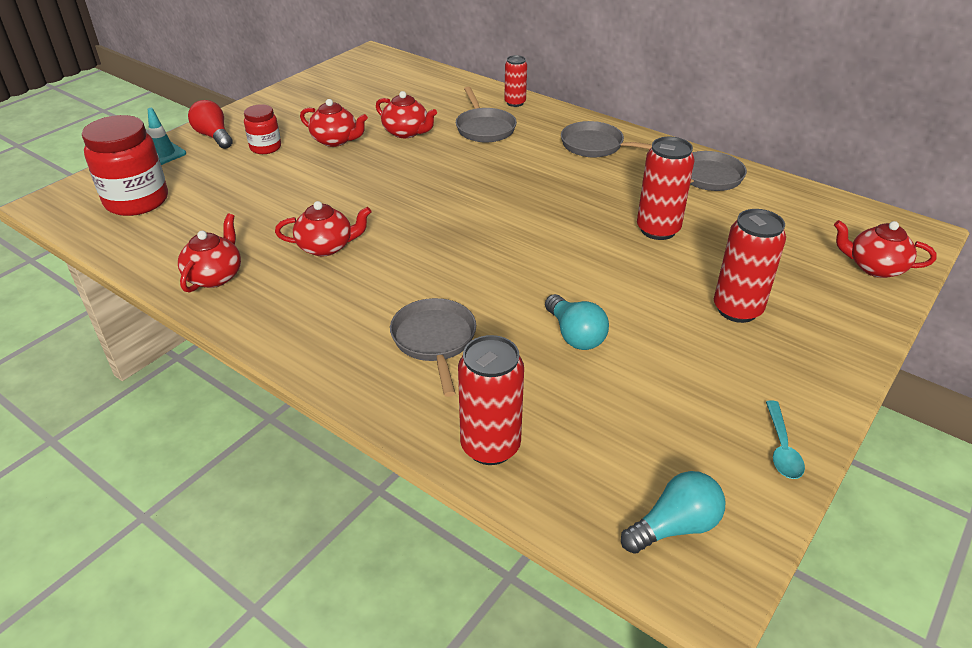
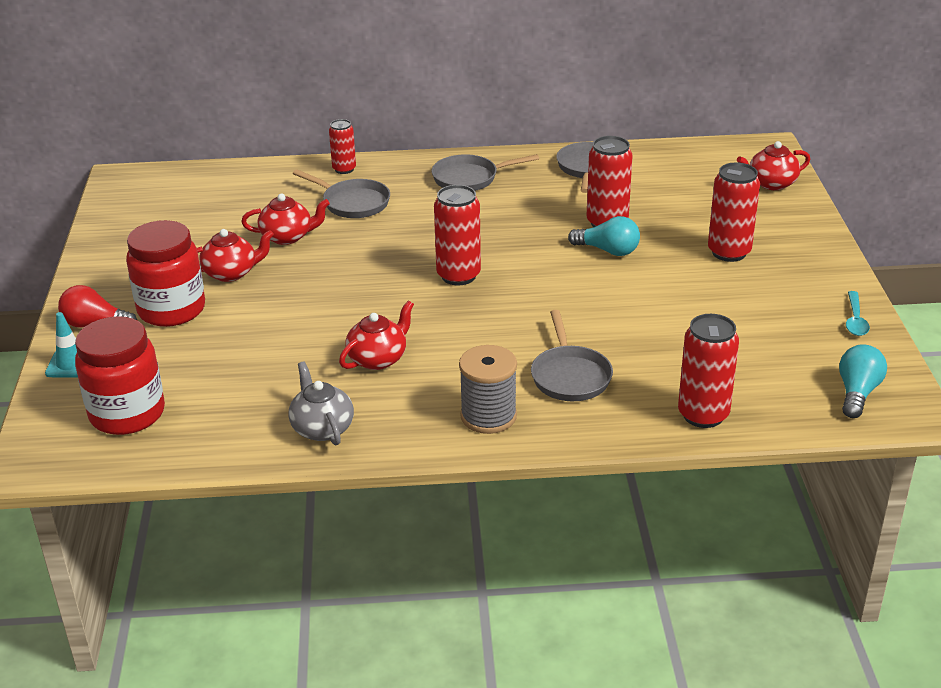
camera: 40 degrees left, 5 degrees down
(215, 276) = (322, 428): red teapot -> grey teapot
(265, 147) = (171, 310): red jar -> red jar, size x1.81
(327, 336) = (488, 416): none -> grey spool
(434, 340) = (570, 376): grey pan -> grey pan turned 135 degrees counterclockwise
(476, 214) = (458, 275): none -> red can
(575, 335) = (655, 321): turquoise light bulb -> turquoise light bulb (608, 250)
(782, 448) = (855, 320): turquoise spoon -> turquoise spoon turned 45 degrees clockwise

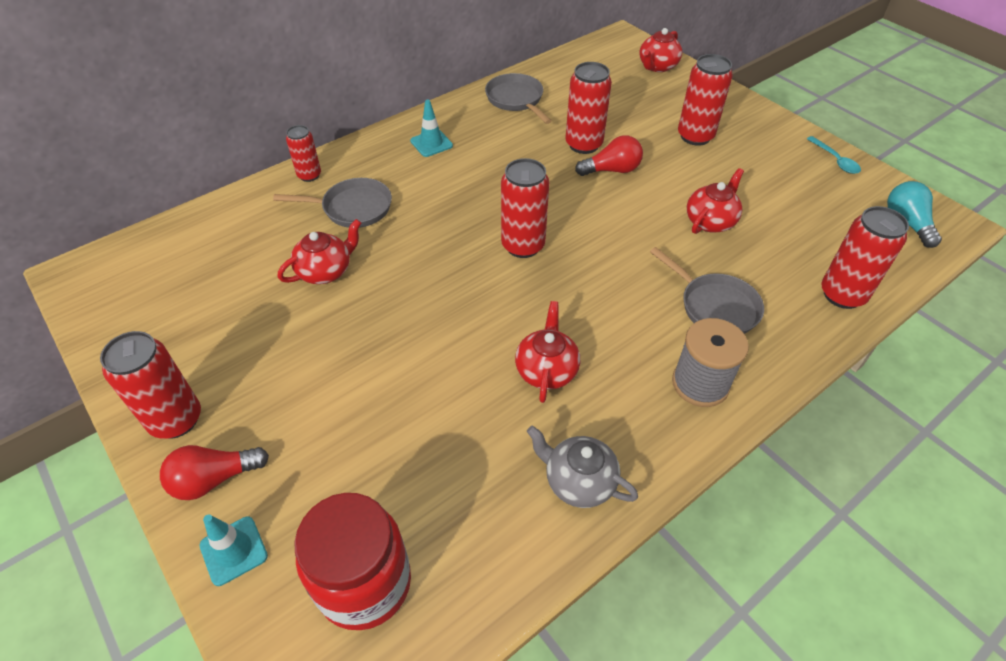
camera: 35 degrees left, 15 degrees up
(104, 284) = (176, 420): none -> red can
(171, 310) = (286, 415): red jar -> none
(231, 273) = (308, 338): red teapot -> red teapot (710, 221)
(469, 178) = (431, 143): grey pan -> turquoise traffic cone
(608, 250) = (612, 170): turquoise light bulb -> red light bulb

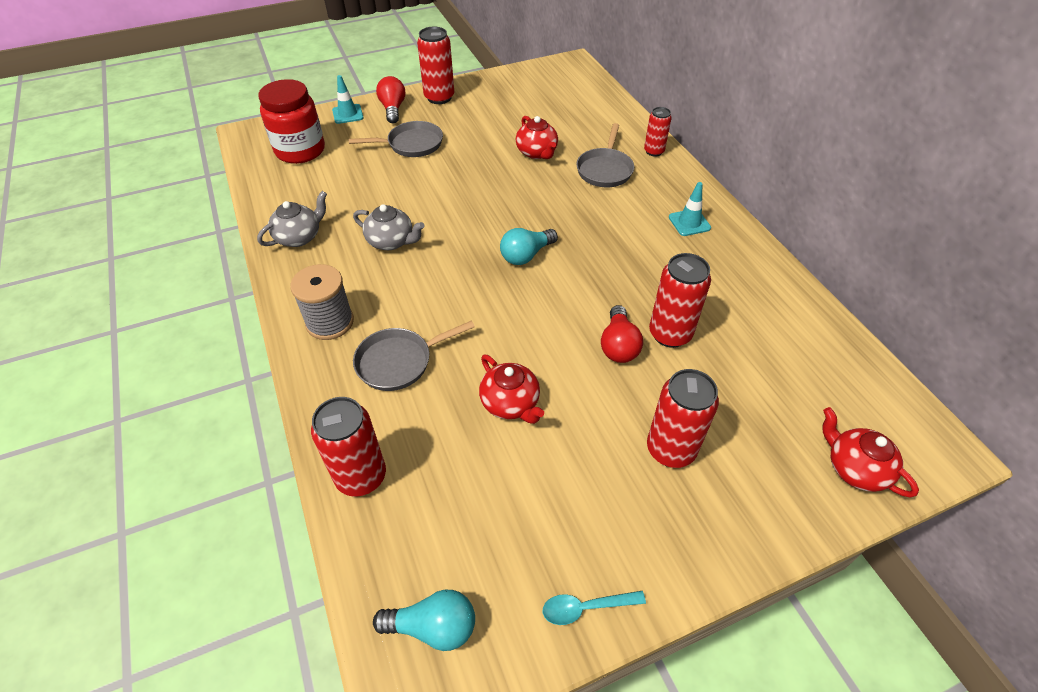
camera: 105 degrees right, 0 degrees up
(516, 100) = (766, 297): grey pan -> grey pan (411, 144)
(523, 245) = (526, 255): red can -> turquoise light bulb
(546, 370) = (391, 241): red teapot -> grey teapot

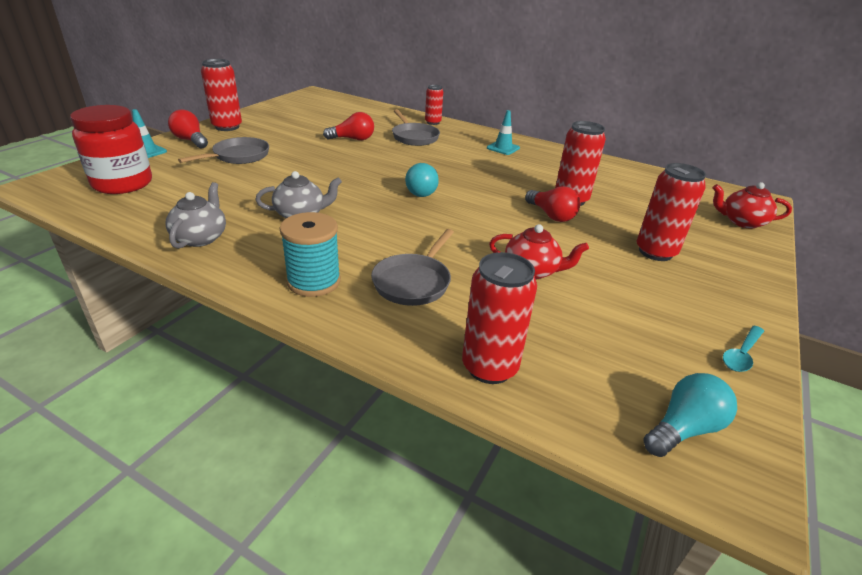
camera: 40 degrees left, 15 degrees down
(330, 322) = (314, 281): grey spool -> turquoise spool
(537, 153) = (353, 139): red teapot -> red light bulb

